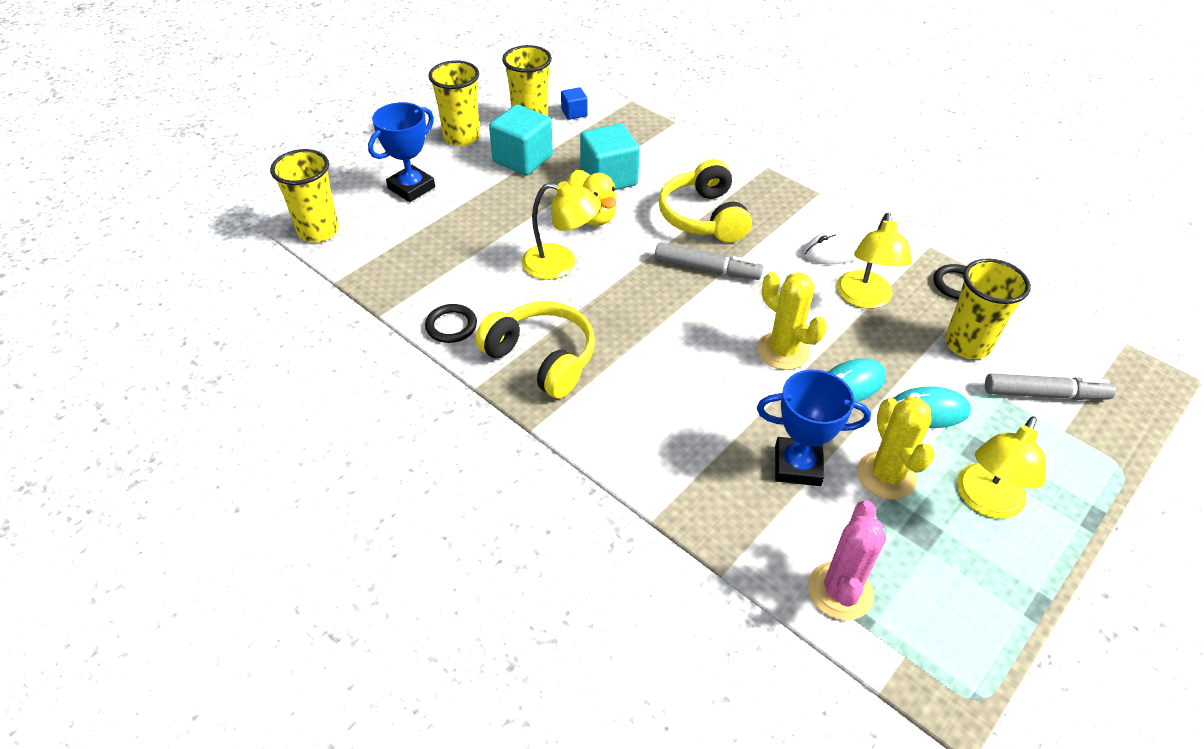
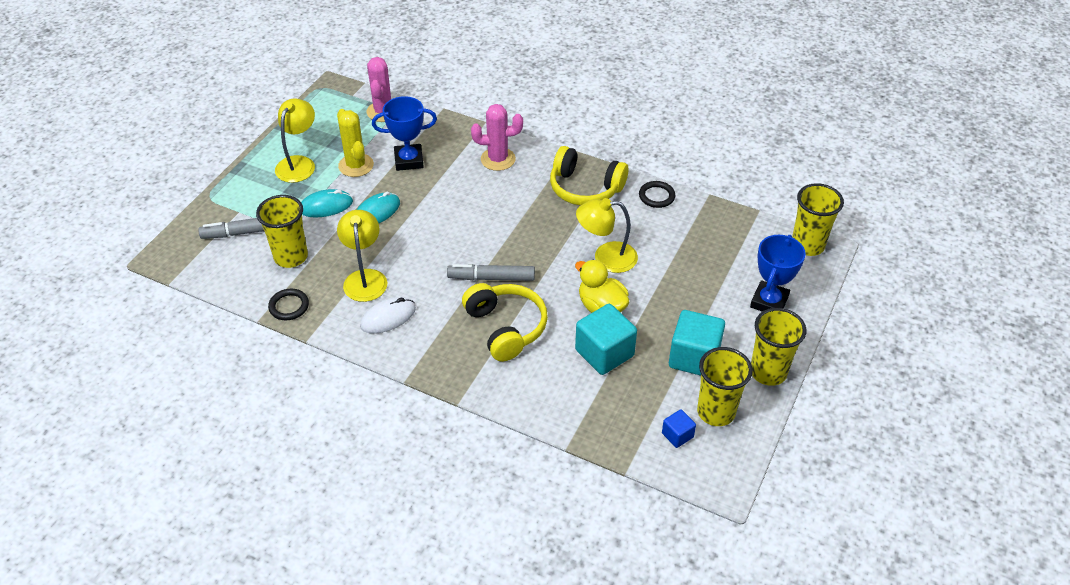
camera: 165 degrees right, 0 degrees up
(652, 435) = (498, 159): none -> pink cactus
(783, 351) = (424, 225): yellow cactus -> none

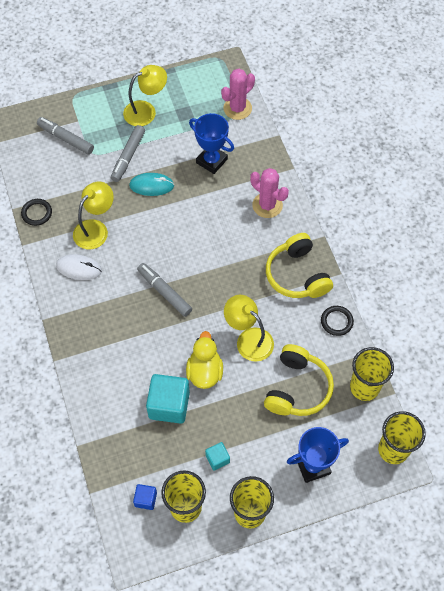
camera: 45 degrees right, 15 degrees up
(291, 257) = (72, 178): yellow cup -> yellow cup (364, 387)
(326, 206) = (128, 157): turquoise mouse -> grey marker
(356, 165) = (176, 139): yellow cactus -> none
(505, 328) = (133, 335): yellow headphones -> yellow headphones (297, 388)
(694, 357) = (217, 459): turquoise cube -> turquoise cube, size x0.51

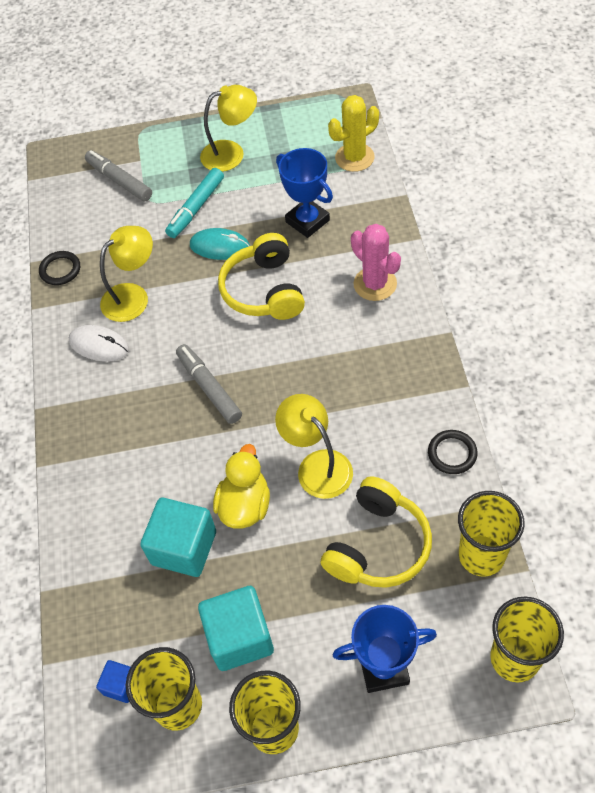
camera: 15 degrees right, 5 degrees down
(128, 157) = (196, 208): grey marker -> turquoise marker
(217, 459) = (239, 637): turquoise cube -> turquoise cube, size x1.97
(237, 108) = (354, 158): pink cactus -> yellow cactus
(297, 275) = (403, 382): yellow headphones -> yellow headphones (264, 290)

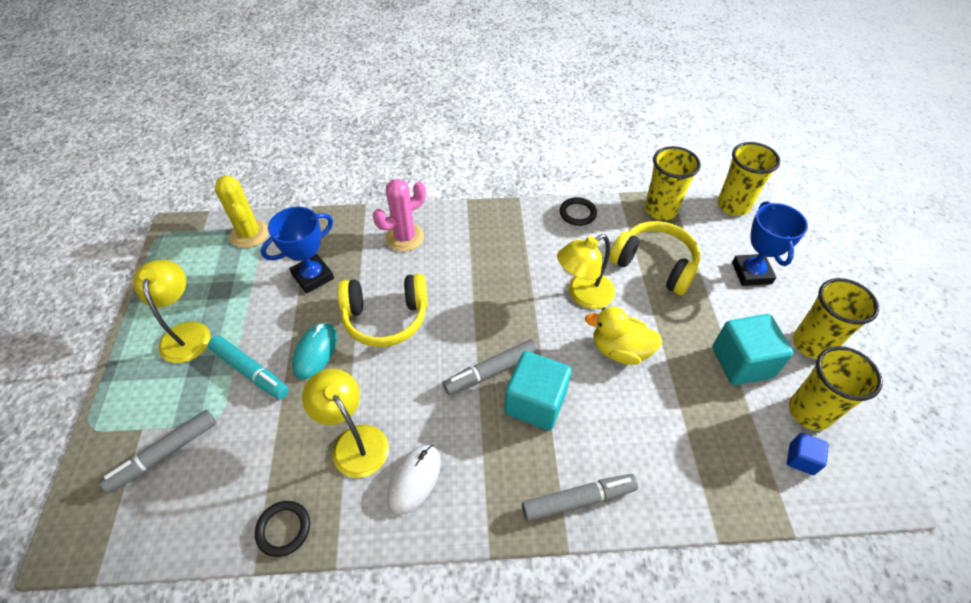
camera: 90 degrees left, 5 degrees down
(80, 472) = (578, 500): none -> grey marker
(184, 548) = (663, 401): turquoise cube -> turquoise cube (535, 402)

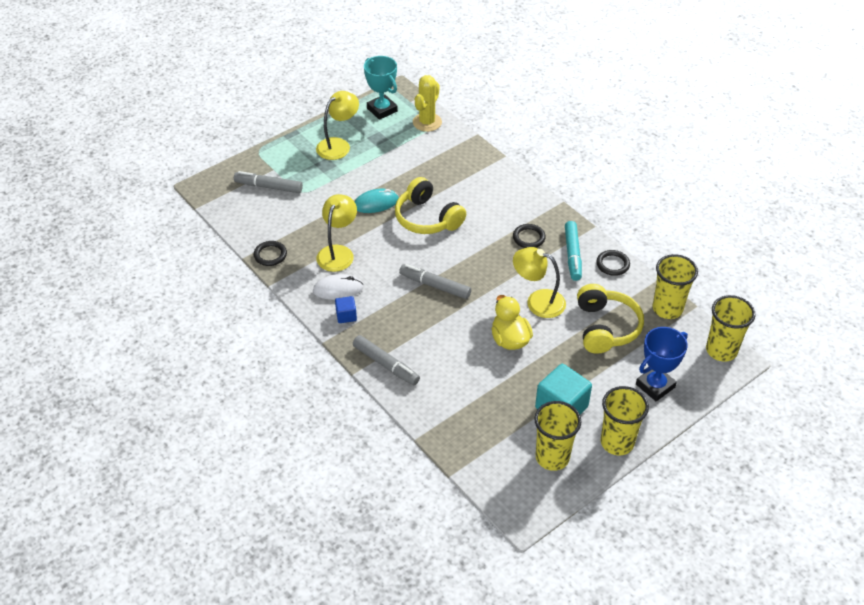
camera: 55 degrees right, 5 degrees down
(184, 260) = (382, 110): none -> turquoise trophy
(251, 371) = (340, 186): turquoise marker -> turquoise marker (572, 255)
(313, 276) = (424, 169): blue trophy -> none
(405, 237) = (497, 190): pink cactus -> none
(491, 251) = (529, 238): none -> black ring
(535, 402) = (432, 316): turquoise cube -> none
(801, 459) = (509, 463): blue cube -> blue cube (346, 316)

